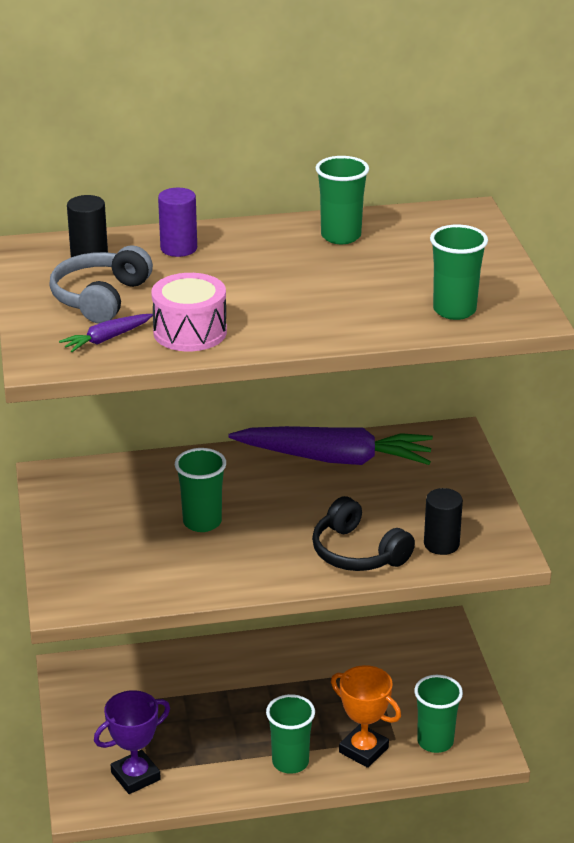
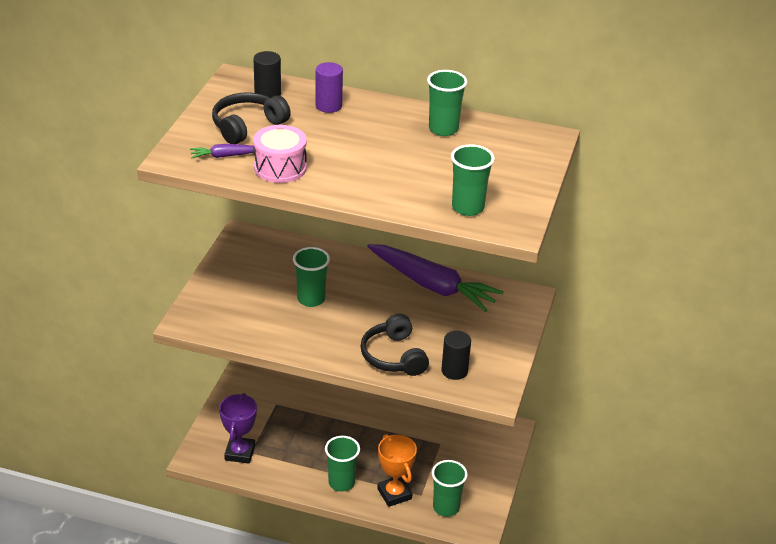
camera: 25 degrees right, 5 degrees up
(100, 298) = (247, 126): grey headphones -> black headphones
(135, 776) = (240, 453): purple trophy -> purple trophy turned 75 degrees counterclockwise

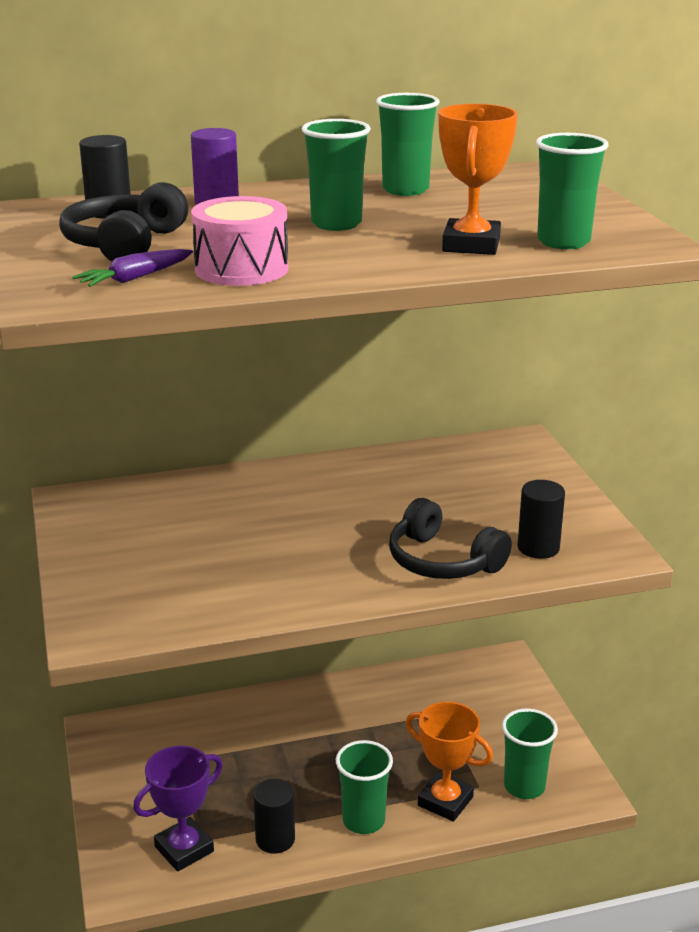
camera: 30 degrees left, 10 degrees down
(240, 453) = (184, 849): purple trophy -> purple trophy turned 75 degrees clockwise
(288, 470) = (275, 839): none -> black cylinder
(311, 299) = (254, 538): green cup -> green cup (336, 224)
(415, 191) = (471, 245): none -> orange trophy
(432, 285) = (397, 469): purple carrot -> none

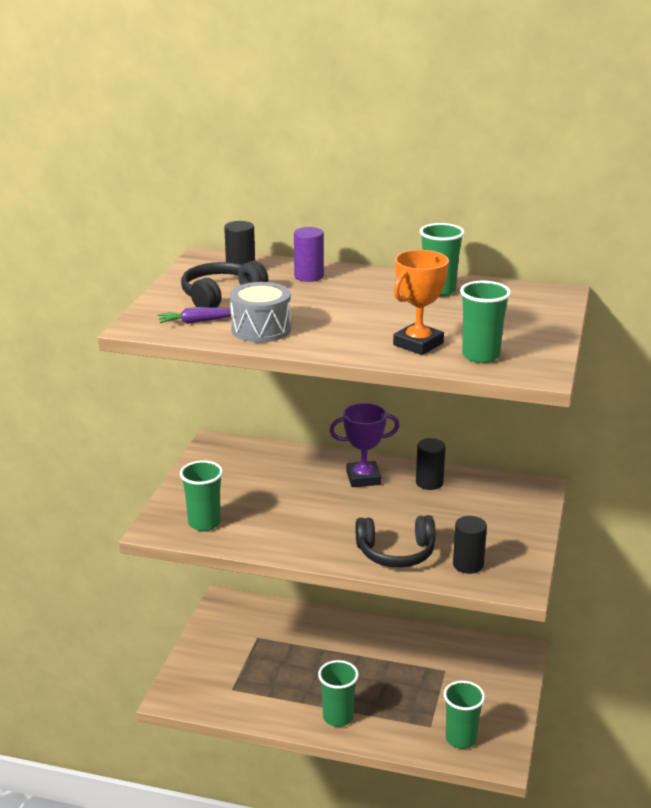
camera: 30 degrees right, 0 degrees up
(184, 849) = (219, 690): purple trophy -> purple trophy (363, 478)
(241, 269) = (261, 329): pink drum -> grey drum
(275, 839) = (276, 706): black cylinder -> black cylinder (429, 483)
(336, 224) = (358, 308): green cup -> green cup (204, 523)
(442, 561) = (396, 553): black headphones -> black headphones turned 75 degrees counterclockwise
(445, 801) = (400, 727): orange trophy -> none

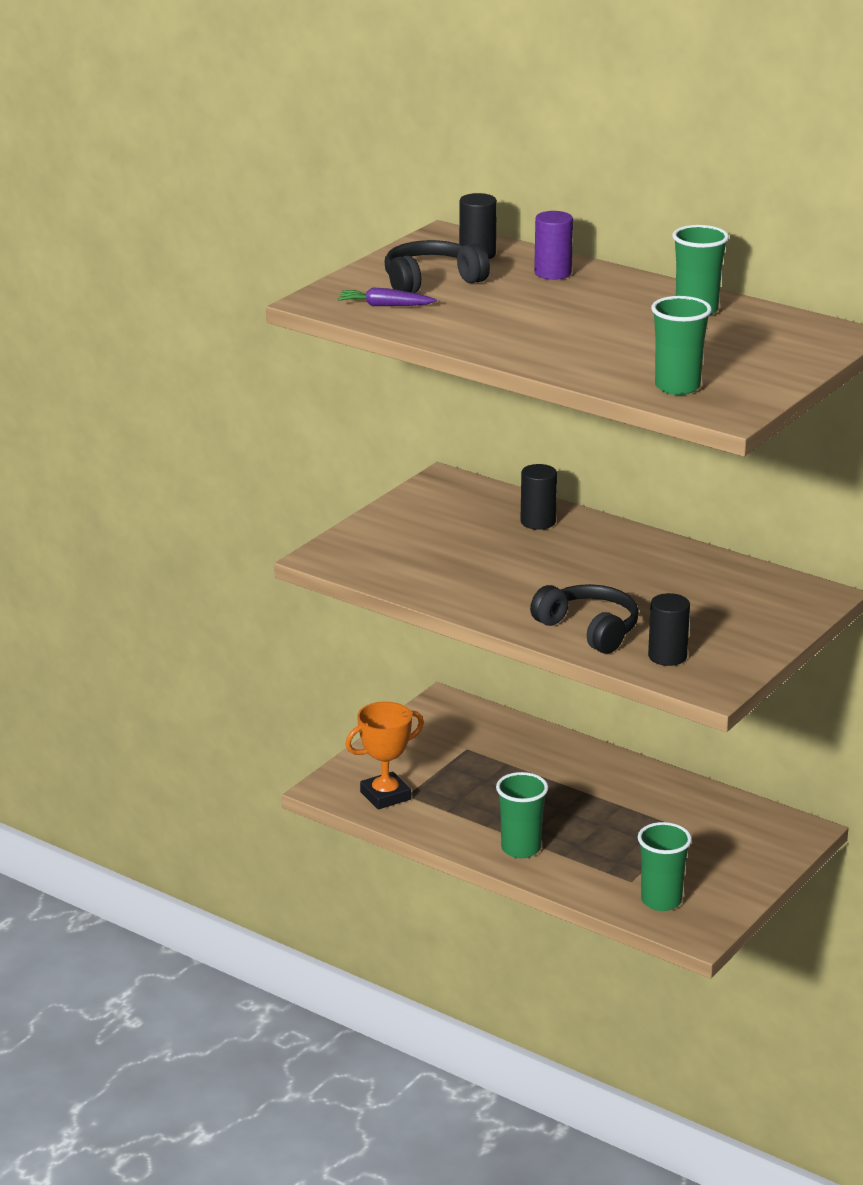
camera: 20 degrees right, 0 degrees up
(204, 523) = (381, 561): green cup -> none
(261, 329) = (450, 324): grey drum -> none
(363, 478) = (605, 547): purple trophy -> none
(396, 553) = (589, 630): black headphones -> black headphones turned 150 degrees counterclockwise
(418, 344) = (616, 364): orange trophy -> orange trophy (385, 796)
(429, 483) = (685, 566): black cylinder -> black cylinder (538, 522)

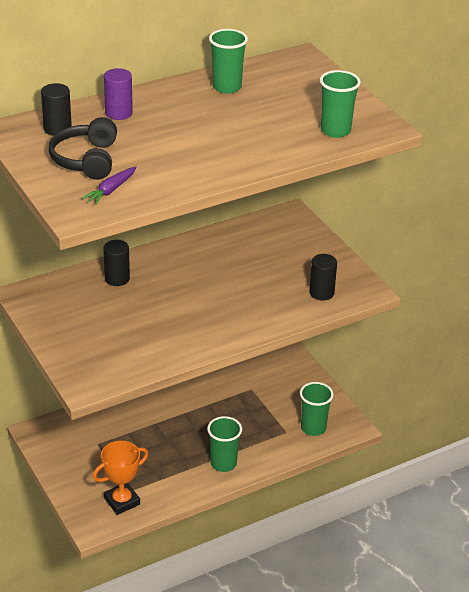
camera: 65 degrees left, 10 degrees up
(385, 796) = (122, 501): orange trophy -> orange trophy turned 60 degrees clockwise
(589, 630) = (269, 309): black headphones -> none

